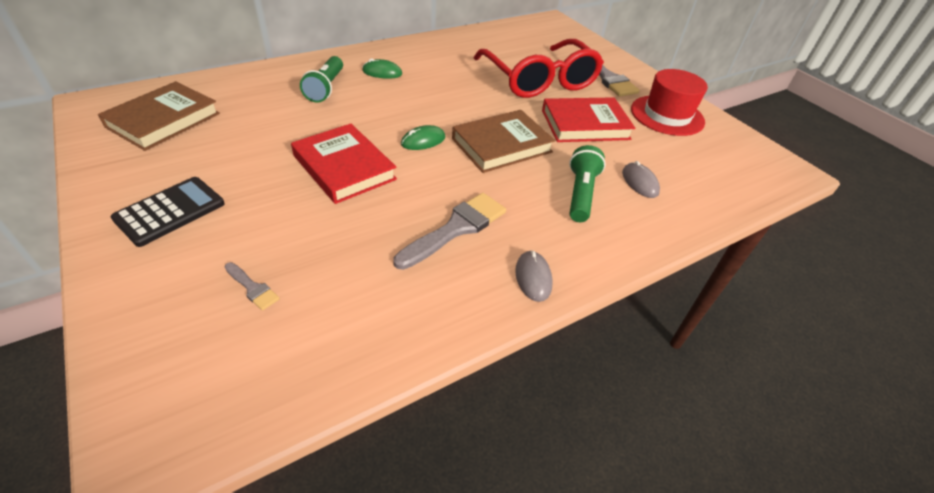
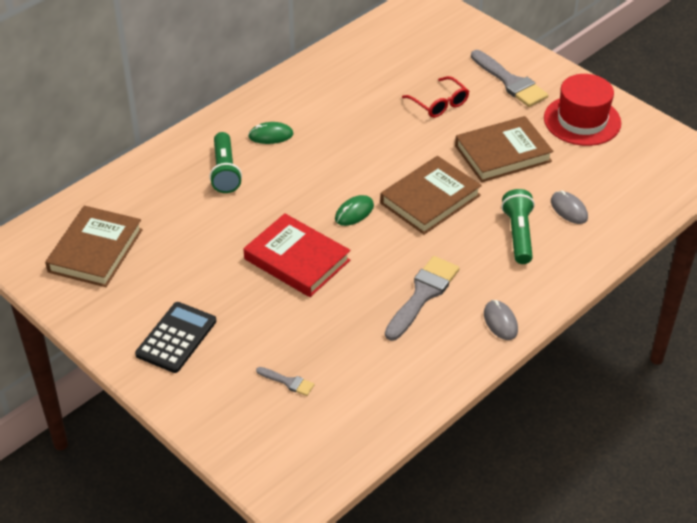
camera: 10 degrees left, 0 degrees up
(539, 79) = (439, 103): red glasses -> red glasses, size x0.46
(585, 124) = (503, 153): red book -> brown book

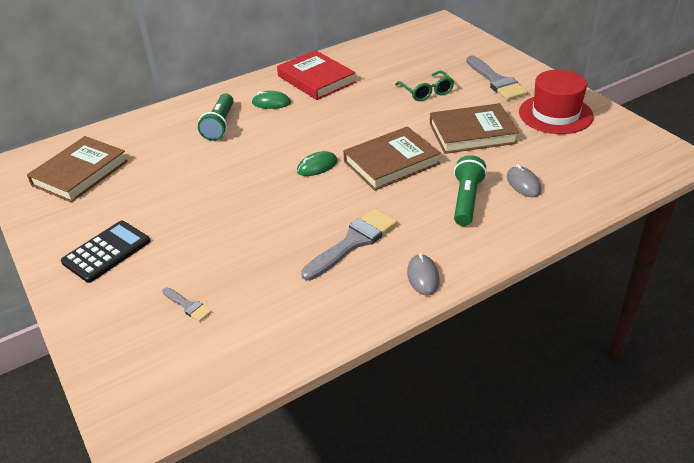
camera: 15 degrees right, 5 degrees down
(297, 260) = (248, 199): red book -> red book (316, 79)
(439, 103) = (426, 91): red glasses -> green glasses

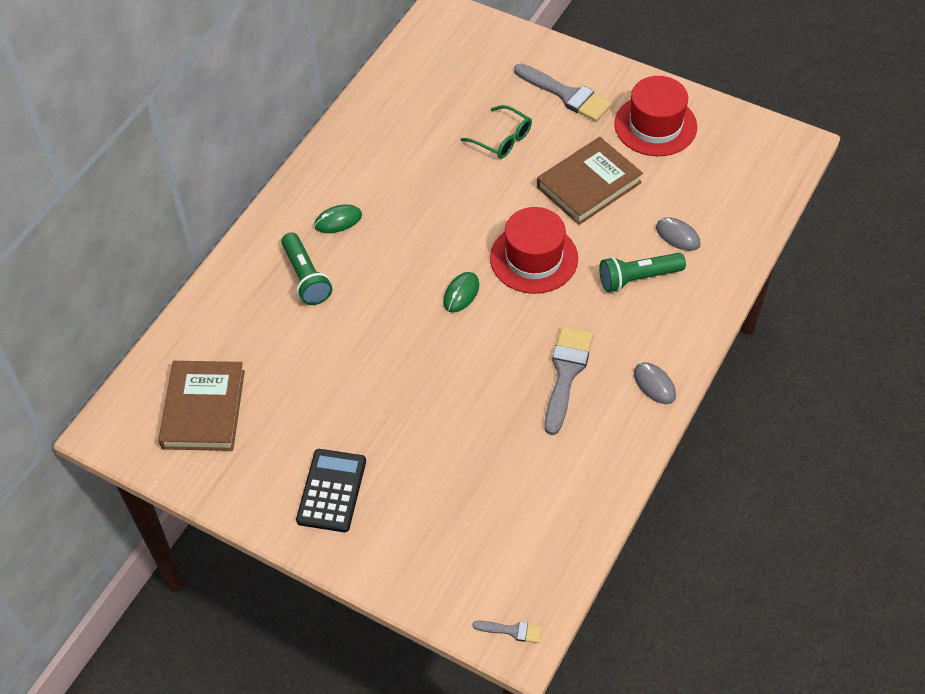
camera: 30 degrees left, 15 degrees up
(188, 306) = (467, 511): grey brush -> grey brush (512, 631)
(316, 79) = (362, 163): red book -> none
(391, 163) = (534, 258): brown book -> red hat
(467, 200) = (638, 278): green flashlight -> green flashlight turned 90 degrees counterclockwise

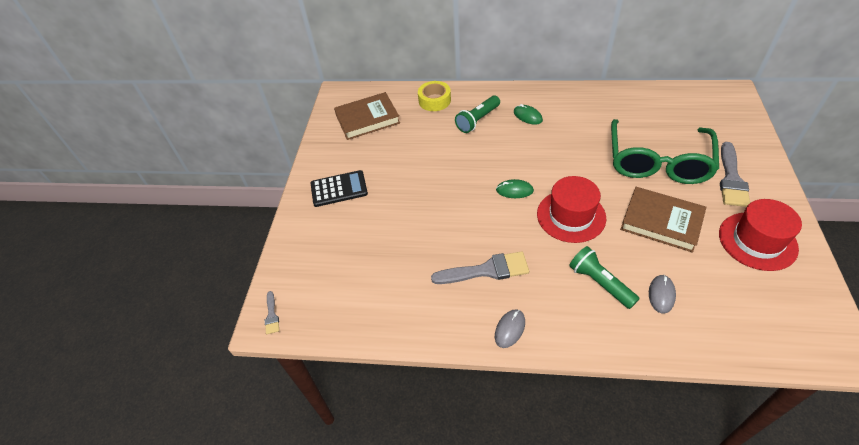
camera: 70 degrees right, 5 degrees down
(225, 310) = (434, 100): none -> yellow tape
(501, 139) = (657, 161): green glasses -> green glasses, size x2.17

